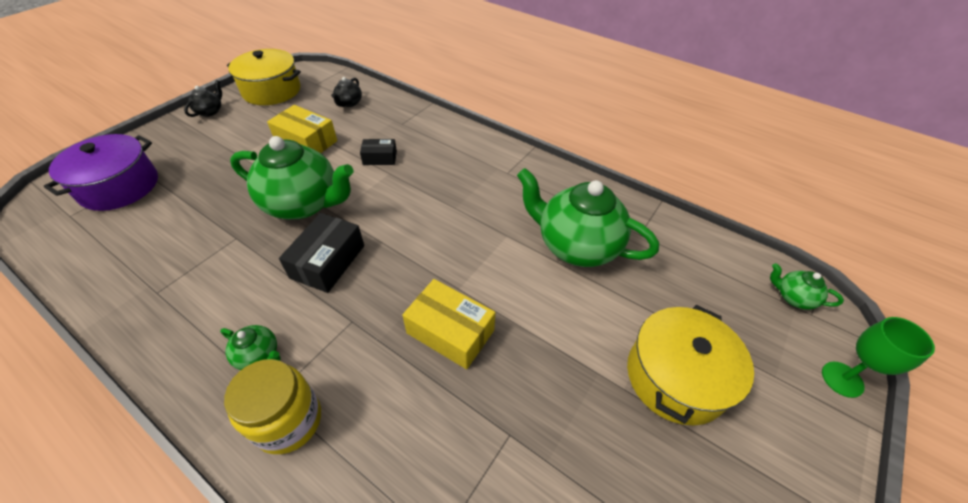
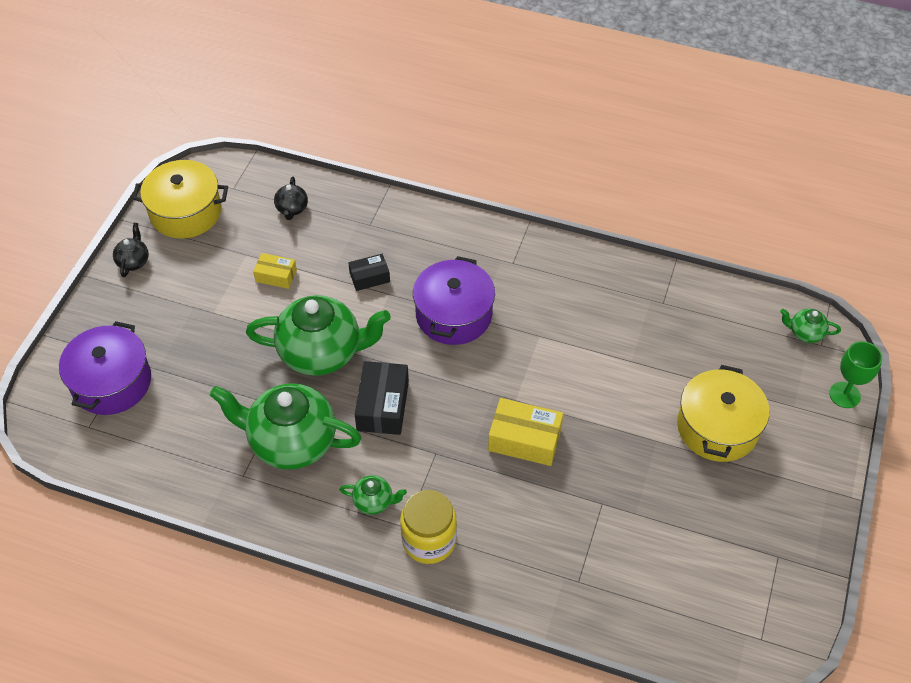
camera: 15 degrees left, 5 degrees up
(306, 141) = (276, 276): yellow box -> yellow box, size x0.60
(435, 200) = (453, 315): none -> purple pot
(576, 245) = (607, 330): green teapot -> green teapot (291, 442)

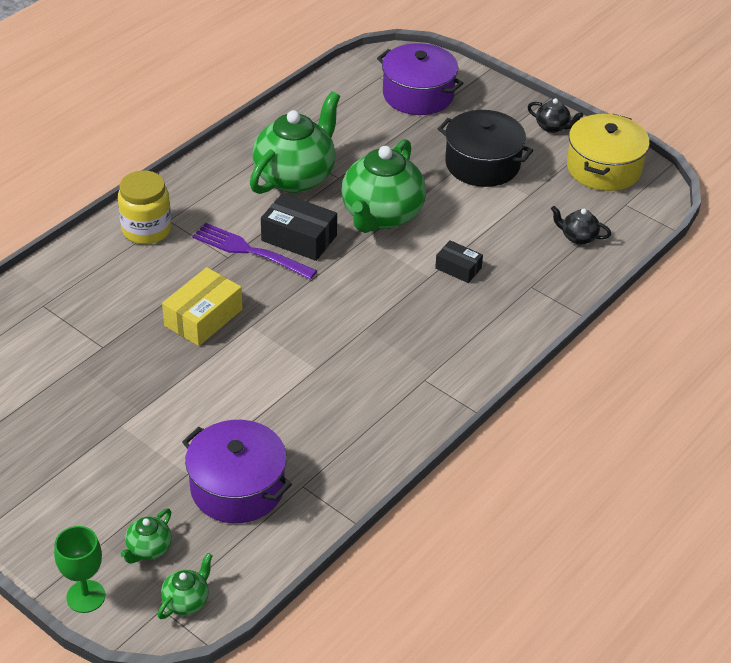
camera: 110 degrees right, 10 degrees down
(212, 299) = (482, 164): none -> black pot
(276, 276) = (491, 208): yellow box -> none
(369, 277) = (458, 268): black box -> black box turned 60 degrees counterclockwise
(374, 501) = (205, 208): green teapot -> green teapot (148, 549)
(419, 438) = (250, 251): none -> purple fork
(453, 315) = (378, 313): purple pot -> purple pot (237, 487)
(717, 427) = (122, 464): yellow pot -> none

